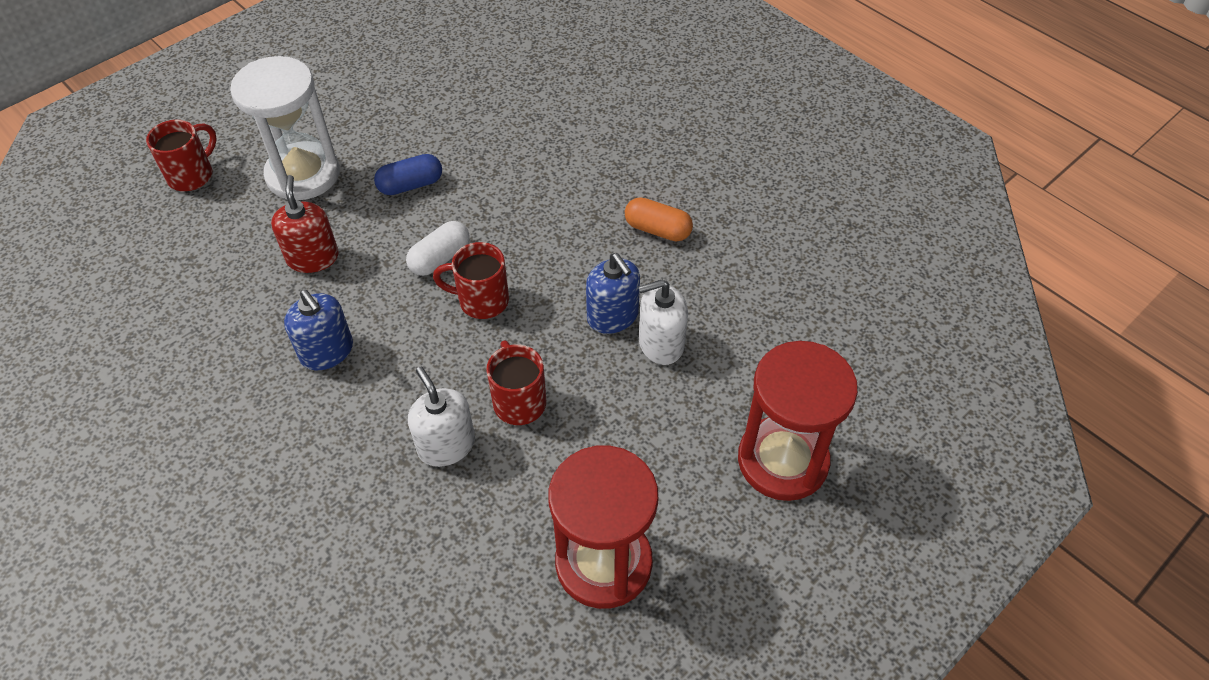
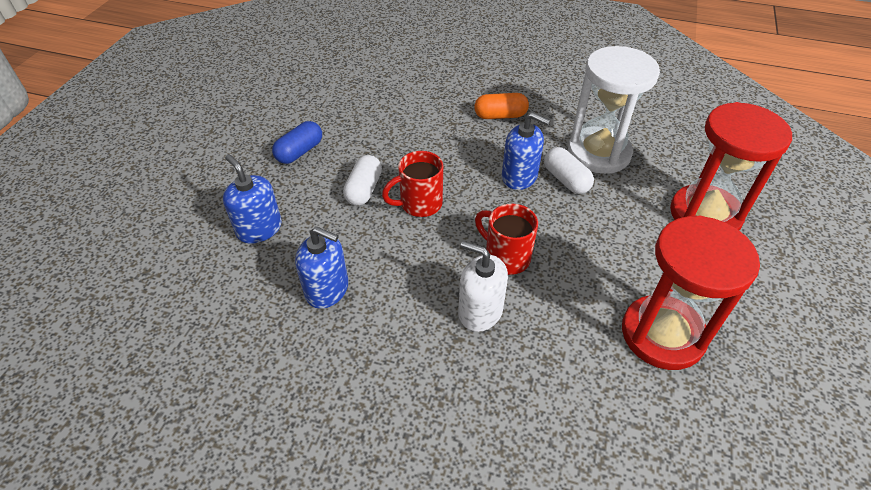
camera: 30 degrees left, 5 degrees down
(192, 175) = (100, 212): red mug -> none
(303, 174) = (203, 176): white hourglass -> white hourglass (599, 153)
(313, 258) = (259, 229): red soap dispenser -> blue soap dispenser
(661, 344) = (566, 180): white soap dispenser -> white capsule

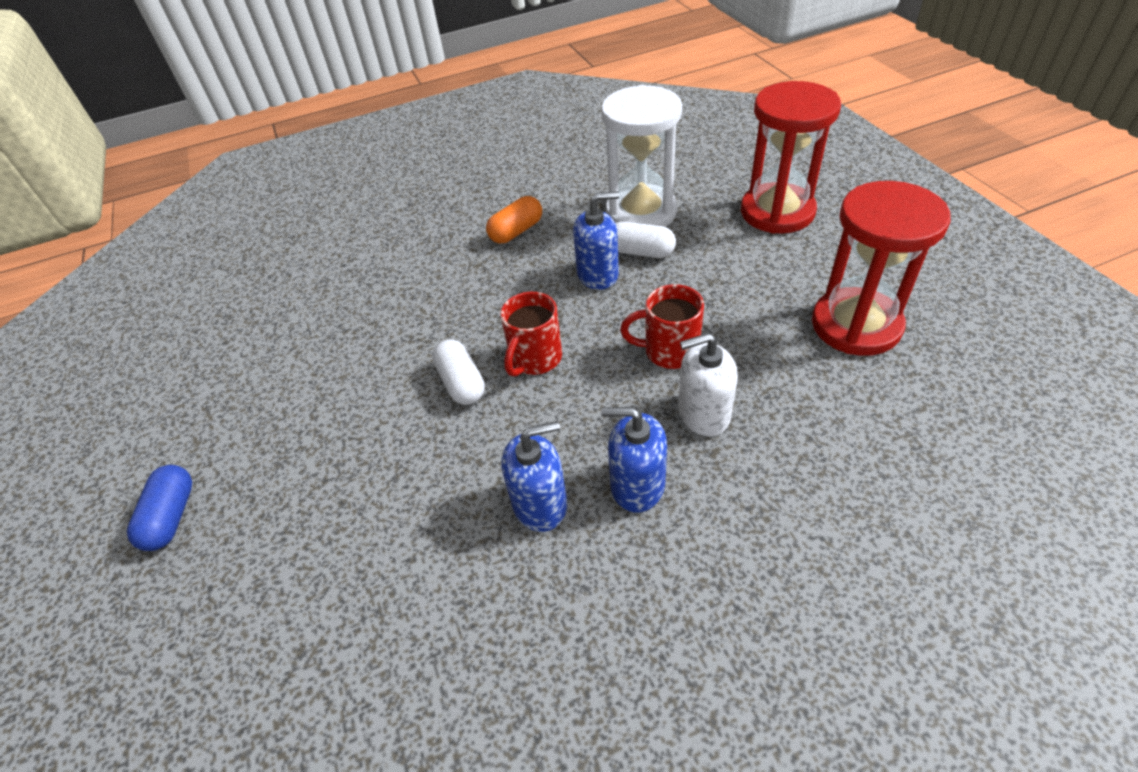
camera: 35 degrees left, 0 degrees up
(259, 229) = (390, 501): blue soap dispenser -> blue soap dispenser (637, 485)
(300, 152) = (342, 393): blue capsule -> blue capsule (171, 516)

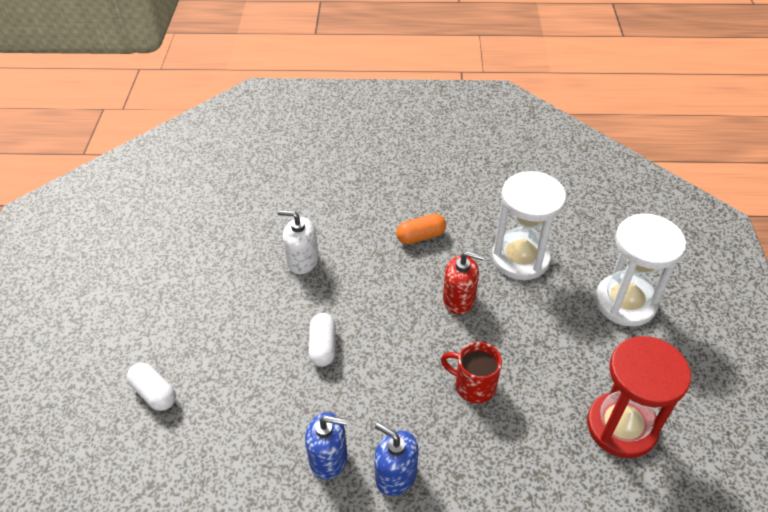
camera: 20 degrees right, 0 degrees up
(171, 516) = (114, 361): blue capsule -> none
(535, 359) = (379, 350): red mug -> none
(598, 274) = (459, 299): blue soap dispenser -> red soap dispenser
(641, 252) = (500, 293): white capsule -> white capsule (154, 393)
(703, 413) = (469, 444): white soap dispenser -> white soap dispenser (302, 260)
(777, 212) = (625, 302): red hourglass -> white hourglass

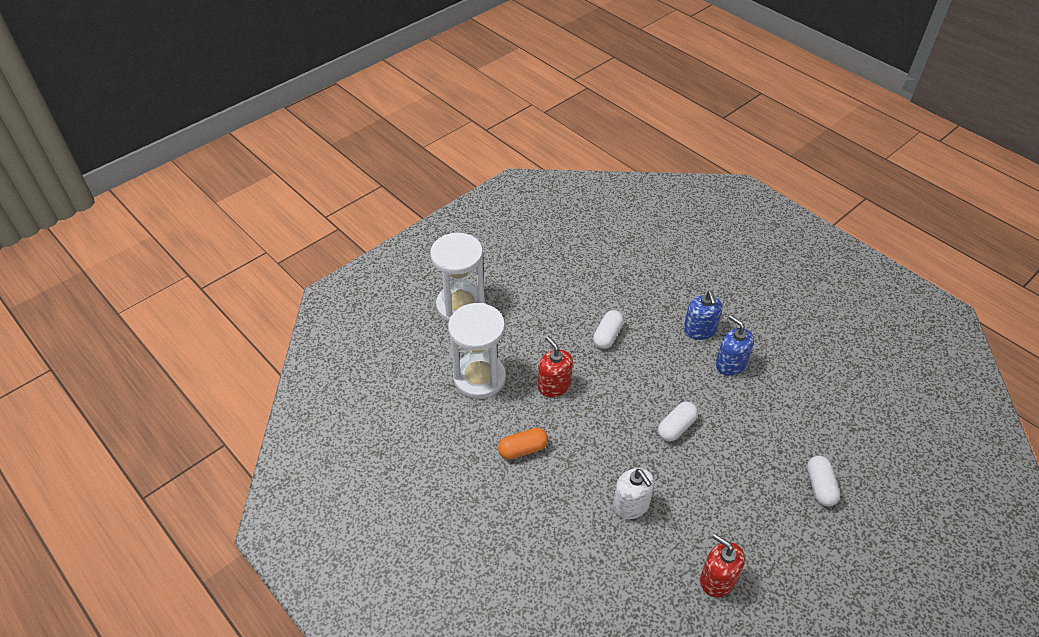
camera: 135 degrees left, 0 degrees up
(197, 260) = (717, 579): none -> red soap dispenser
(421, 236) = (523, 449): orange capsule -> orange capsule turned 45 degrees counterclockwise
(473, 385) = (607, 335): red mug -> white capsule
(621, 426) = (556, 264): red hourglass -> none

